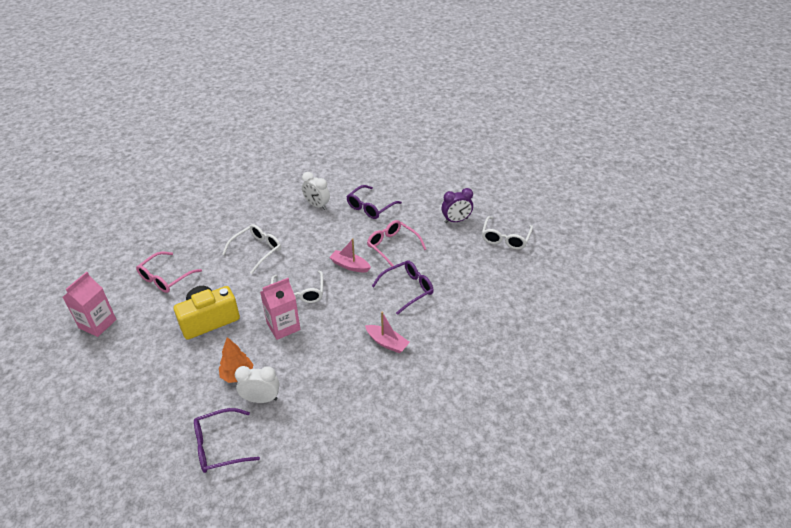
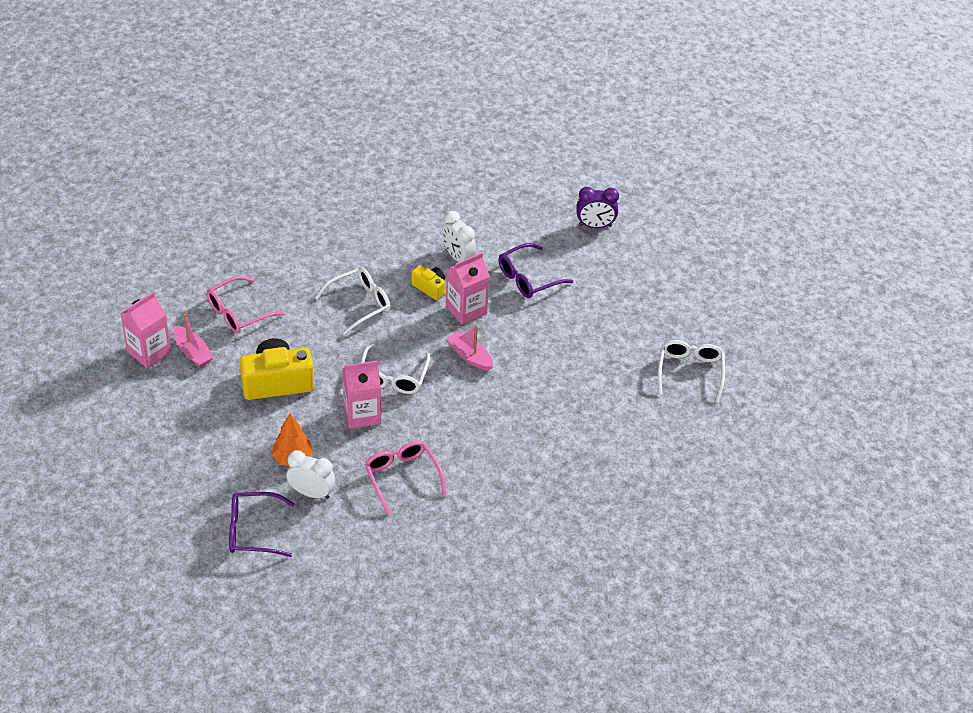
camera: 15 degrees right, 5 degrees up
(304, 228) = (430, 288): none -> yellow camera
(335, 236) = (466, 310): none -> pink carton
(387, 343) = (477, 468): pink boat -> pink boat (193, 352)
(392, 246) = (535, 344): pink glasses -> pink glasses (402, 477)
(407, 289) = (530, 408): purple glasses -> none
(456, 220) = (636, 328): purple clock -> purple clock (595, 225)
(505, 238) = (690, 372): white glasses -> white glasses turned 150 degrees clockwise

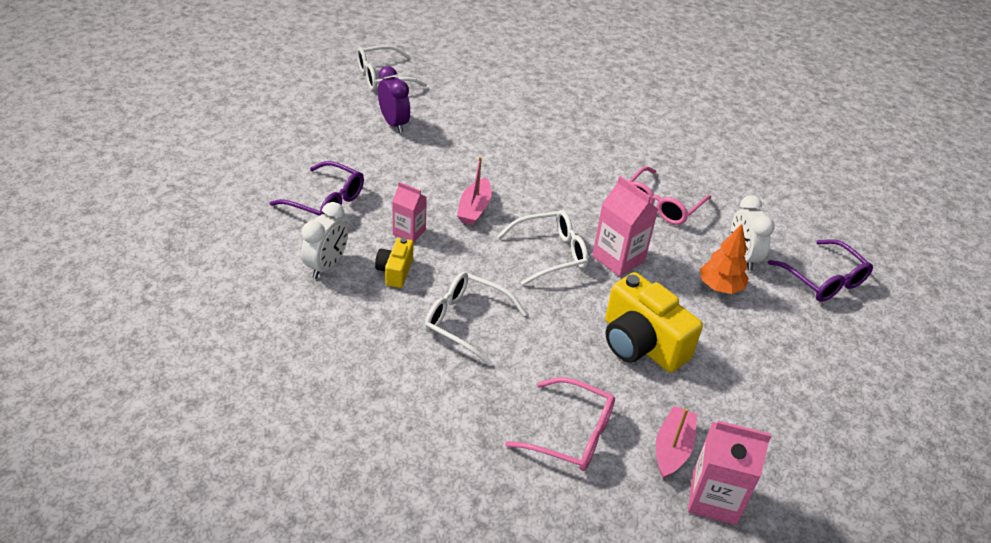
camera: 120 degrees left, 5 degrees down
(466, 310) = (409, 232): pink carton -> pink carton, size x0.64
(595, 225) = (205, 176): purple clock -> purple clock (394, 123)

